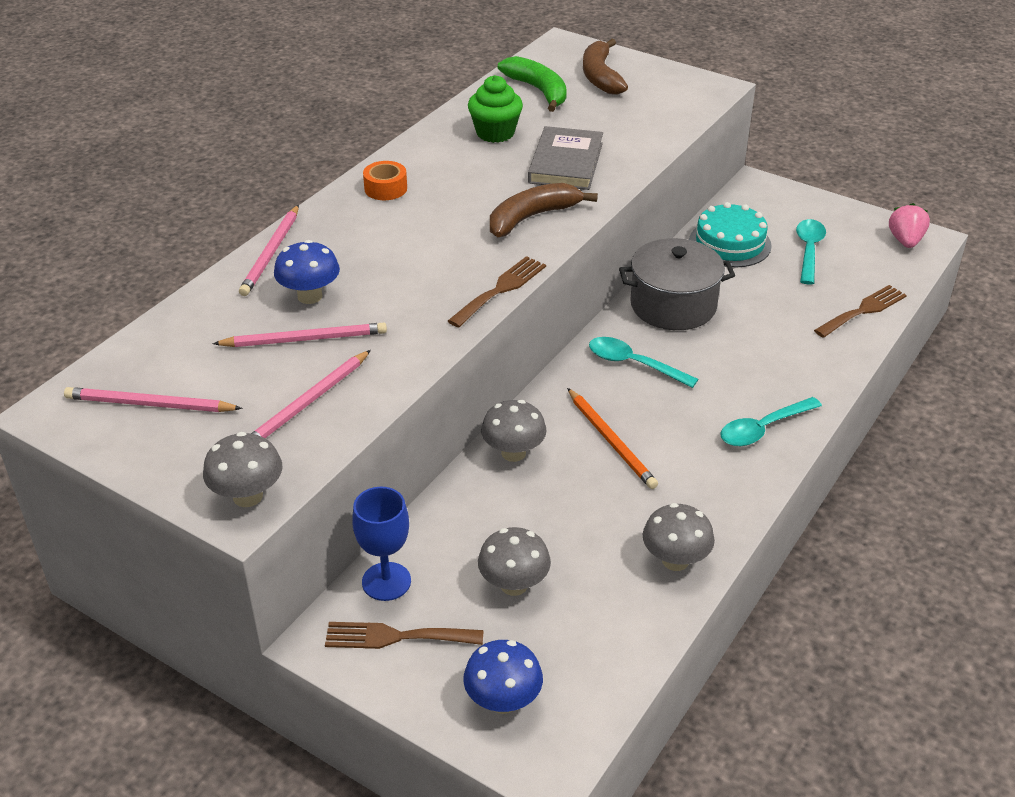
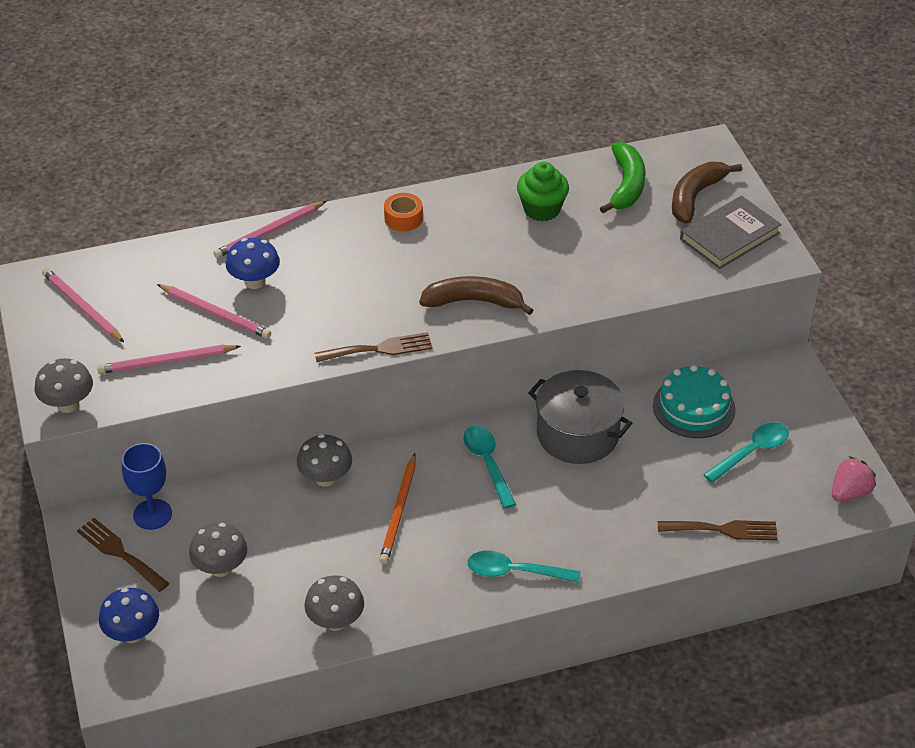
camera: 40 degrees right, 5 degrees up
(566, 163) = (560, 266): grey book -> grey book (729, 236)

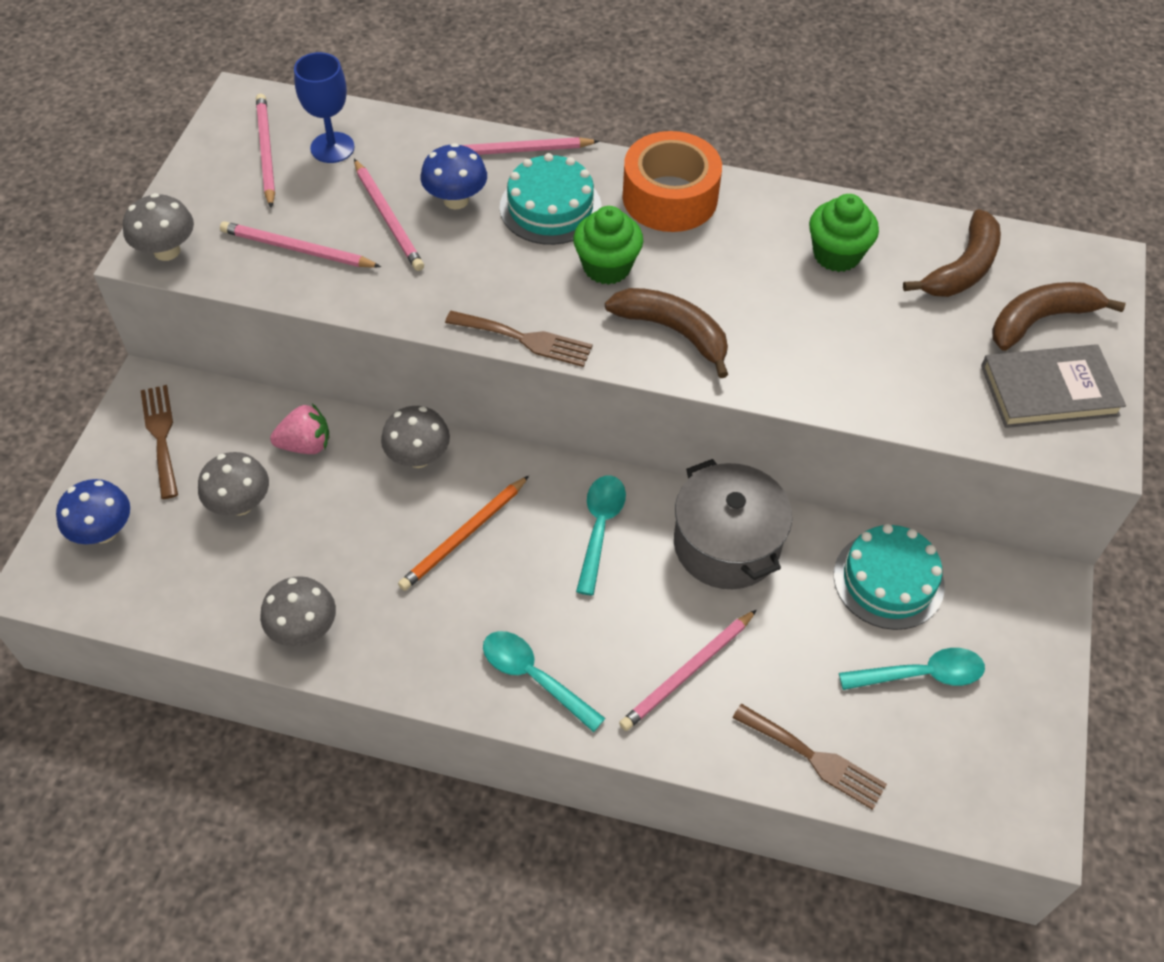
camera: 30 degrees right, 10 degrees up
(152, 514) = (223, 410): blue goblet -> blue goblet (332, 147)
(326, 258) = (550, 207): none -> turquoise cake
(397, 280) = (607, 267): none -> green cupcake
(403, 218) = (670, 197): orange tape -> orange tape, size x1.97
(610, 520) = (687, 672): none -> pink pencil
(626, 185) = (962, 268): green banana -> brown banana
(849, 492) = (1011, 796): pink strawberry -> pink strawberry (306, 445)

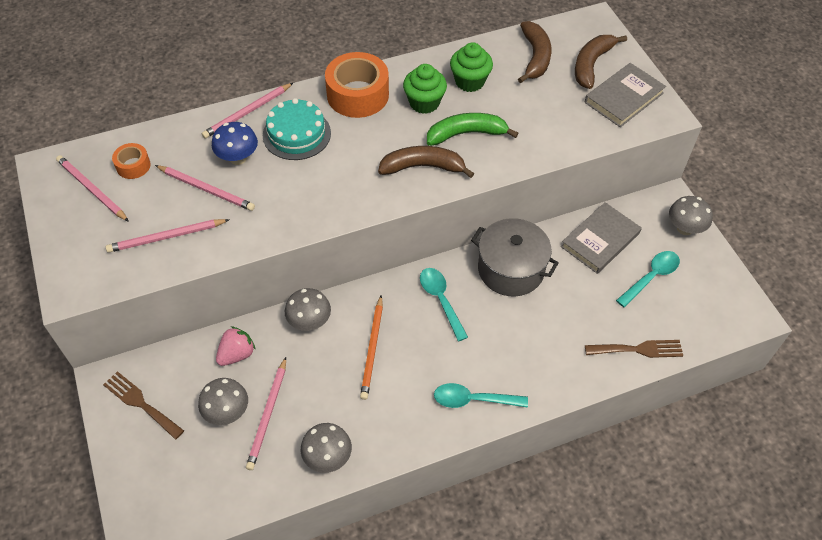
camera: 35 degrees left, 0 degrees up
(104, 531) = (155, 481): blue mushroom -> none
(167, 251) = (81, 283): grey mushroom -> grey mushroom (684, 228)
(332, 147) = (133, 166): blue goblet -> orange tape
(525, 339) = (347, 215): brown fork -> none
(607, 267) = (357, 151): green cupcake -> green cupcake (424, 103)
(687, 672) = (546, 347): pink pencil -> pink pencil (268, 415)
(770, 320) = (466, 134): none -> green banana
(888, 580) = (600, 240): turquoise cake -> grey book

